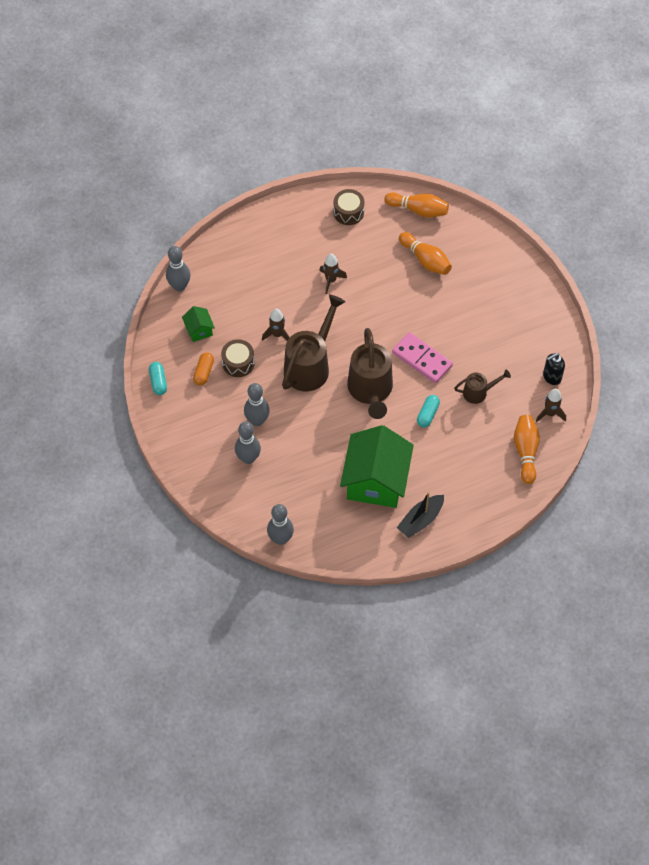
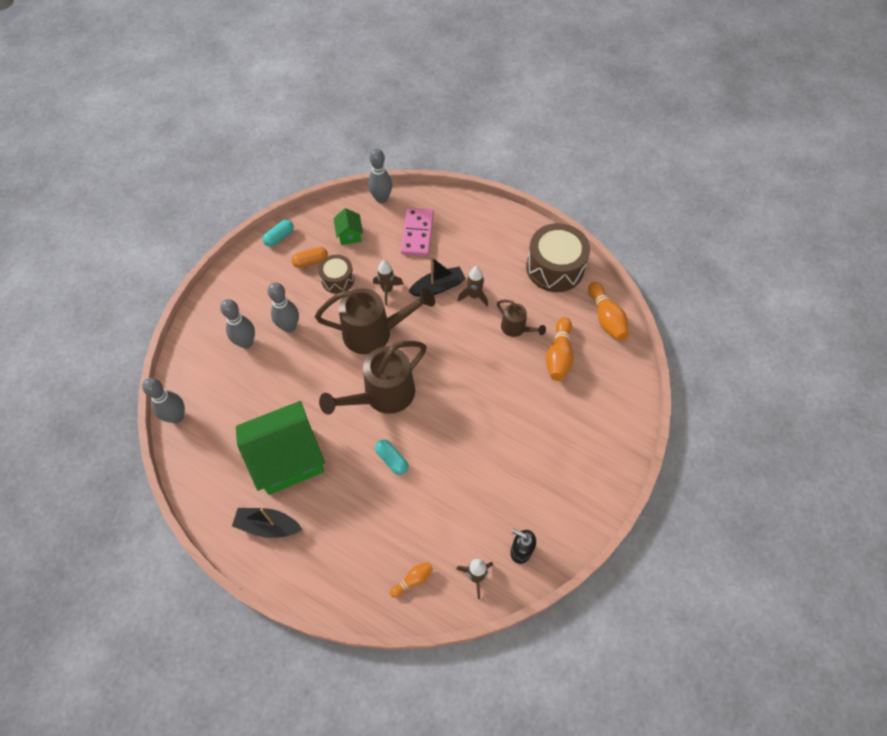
camera: 55 degrees right, 0 degrees up
(199, 330) = (349, 235): green house -> green house turned 45 degrees counterclockwise
(302, 299) = (438, 287): none -> black boat
(348, 212) = (555, 268): brown drum -> brown drum, size x1.77
(422, 359) = (449, 418): pink domino -> pink domino (417, 233)
(427, 414) = (392, 460): turquoise capsule -> turquoise capsule turned 60 degrees clockwise
(478, 392) = (450, 491): brown watering can -> brown watering can (516, 328)
(525, 452) = (413, 580): orange bowling pin -> orange bowling pin, size x0.56

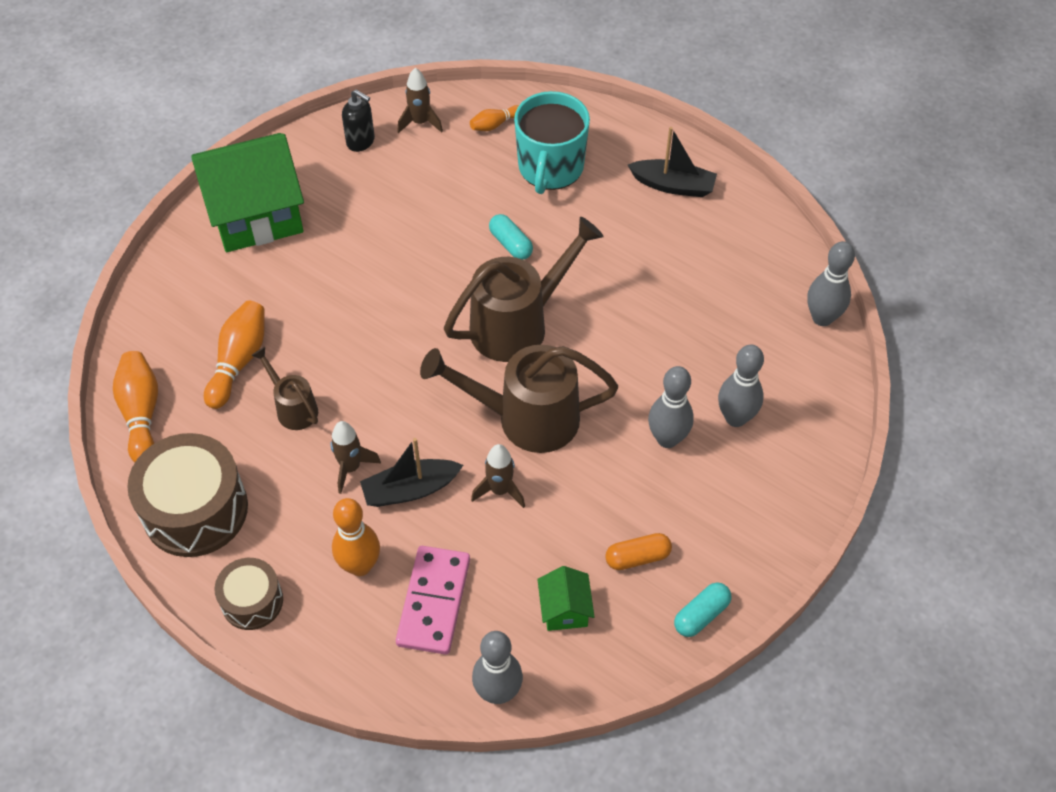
camera: 175 degrees left, 5 degrees down
(287, 459) = (654, 255): green house -> green house (256, 215)
(337, 279) = (587, 517): brown drum -> brown drum (252, 601)
(365, 536) = (550, 168): none -> turquoise mug
(458, 247) = (360, 565): none -> orange bowling pin

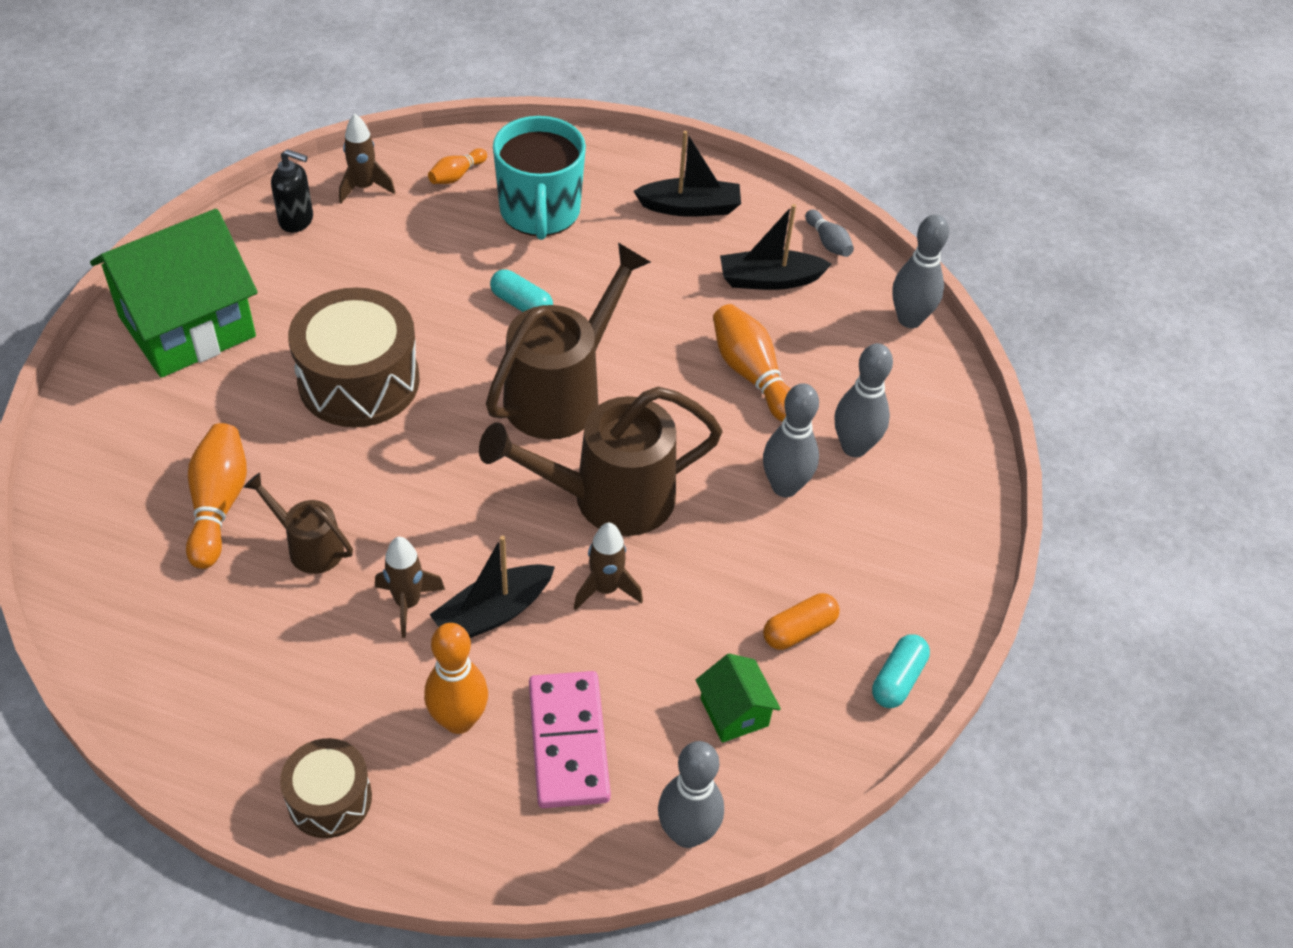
camera: 20 degrees left, 5 degrees down
(141, 413) = (104, 596): orange bowling pin -> orange bowling pin (752, 375)
(195, 510) = (216, 701): brown drum -> brown drum (359, 381)
(716, 261) = (769, 280): none -> black boat
(778, 237) = (828, 242): none -> grey bowling pin

